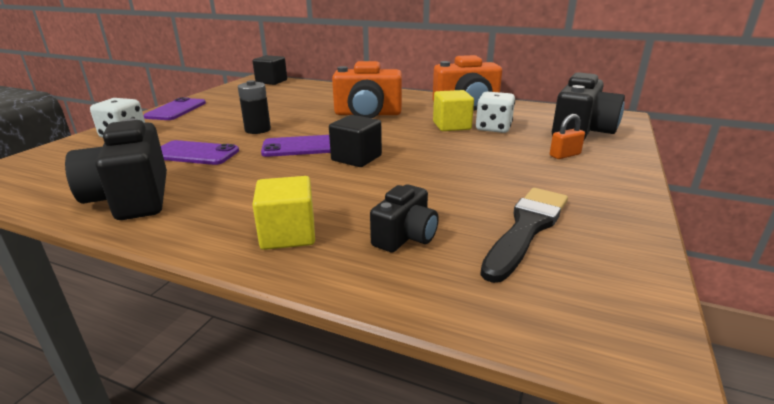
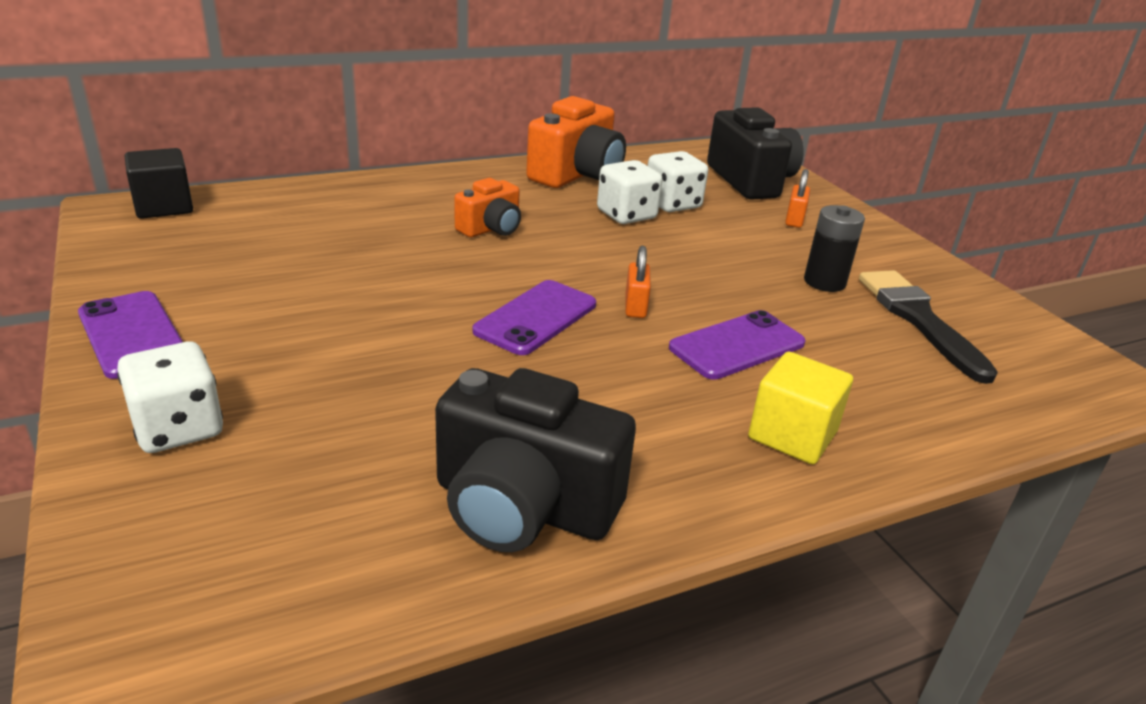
camera: 50 degrees left, 5 degrees up
(195, 153) = (417, 398): purple phone -> purple phone (737, 345)
(257, 130) = (402, 315): black battery -> black battery (824, 282)
(356, 158) = (635, 306): black cube -> orange padlock
(368, 114) = (491, 229): orange camera -> orange camera, size x0.57
(405, 237) = (872, 377): black camera -> none
(451, 126) = (626, 215): yellow cube -> white dice

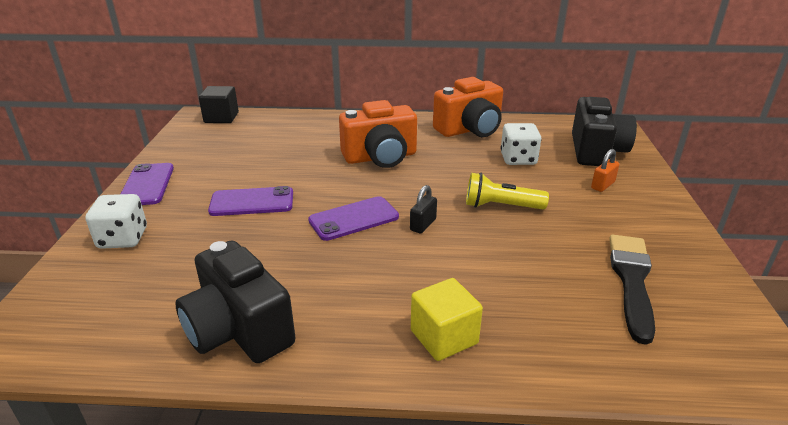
camera: 30 degrees right, 0 degrees up
(491, 229) = (380, 157): orange camera -> orange camera, size x1.75
(626, 215) = (477, 162): white dice -> none
(635, 306) = (423, 225): orange padlock -> black padlock
(707, 265) = (501, 206): none -> yellow flashlight
(737, 345) = (466, 266): purple phone -> purple phone (252, 202)
(824, 282) = (580, 236): black battery -> none

